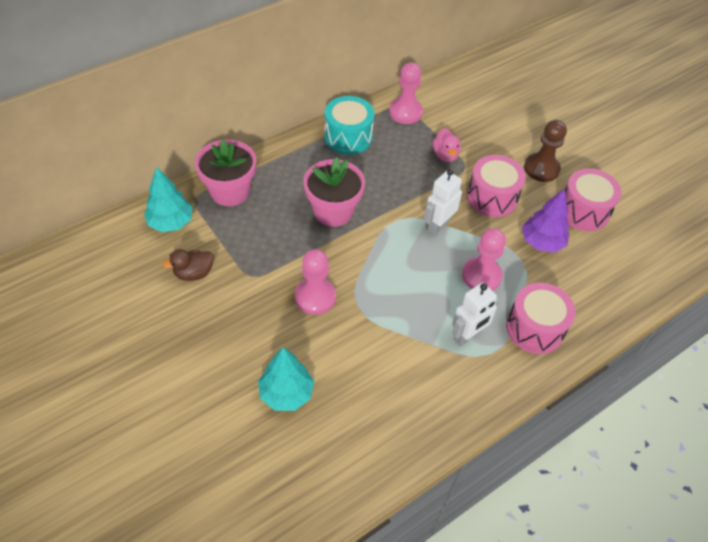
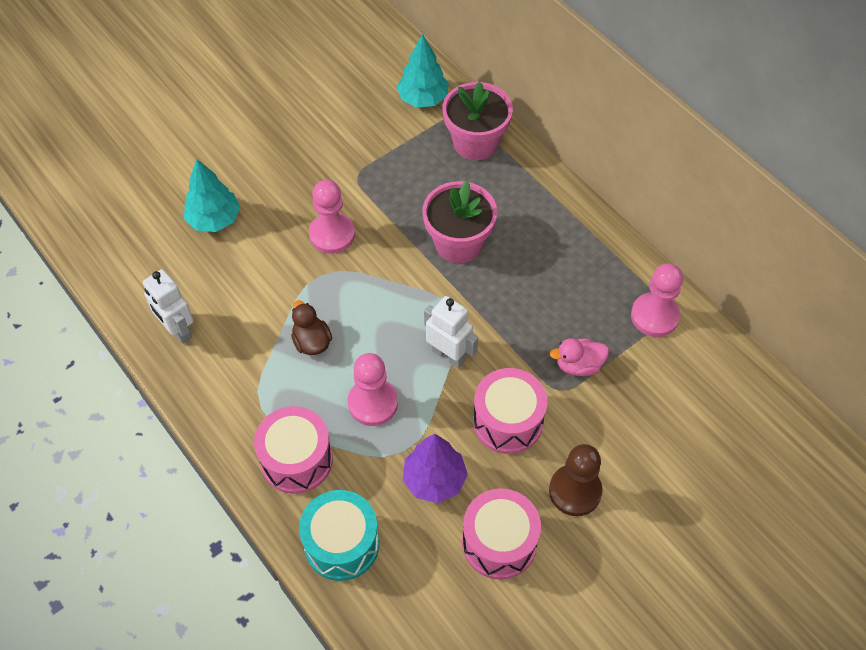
camera: 90 degrees right, 5 degrees up
(193, 273) = (357, 127): brown duck -> brown duck (312, 342)
(348, 137) = (589, 251): turquoise drum -> turquoise drum (342, 544)
(467, 336) = (284, 385): white robot -> white robot (177, 330)

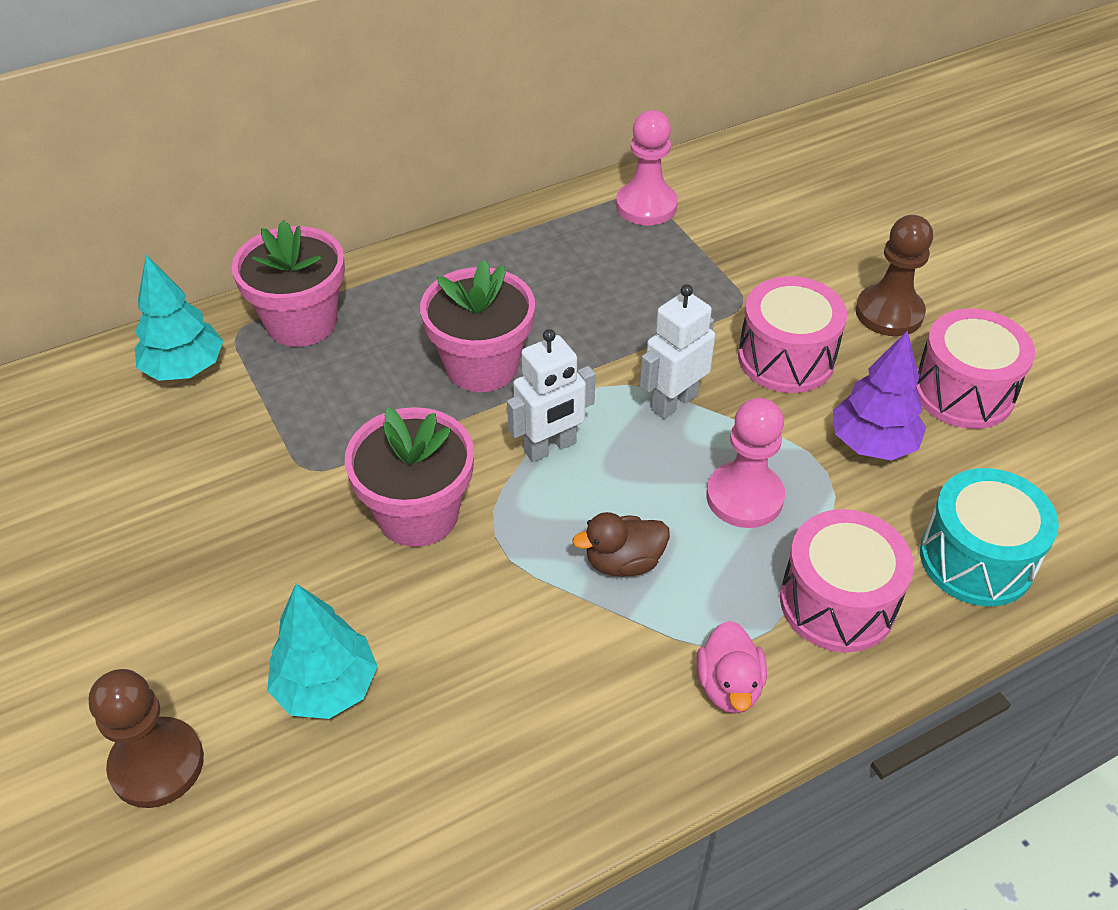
camera: 80 degrees left, 10 degrees down
(167, 165) = (157, 764): none -> brown pawn
(177, 330) = (563, 764): white robot -> white robot (550, 447)
(332, 234) = (418, 514): pink pawn -> pink flower pot
(578, 365) = (708, 280): pink duck -> pink duck (729, 686)

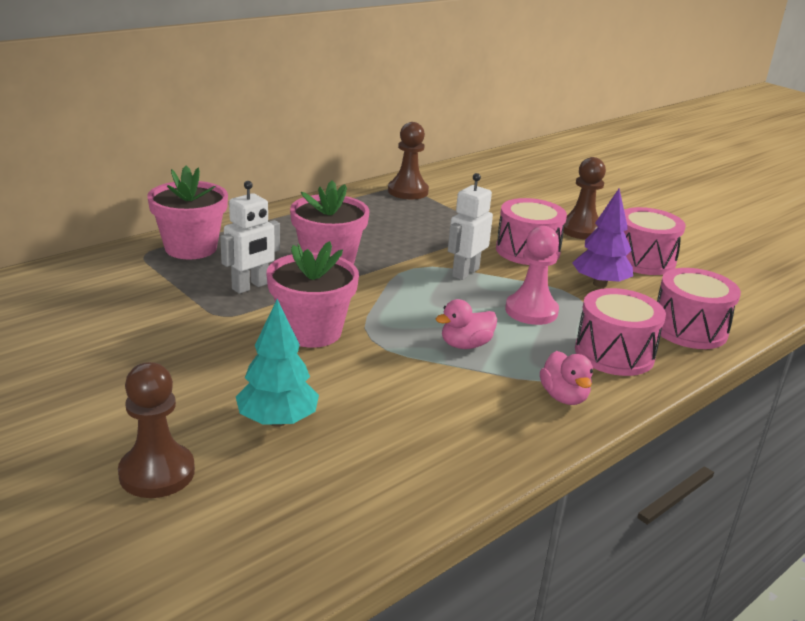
camera: 15 degrees left, 20 degrees down
(185, 368) = (110, 273): turquoise tree -> none
(550, 447) = (391, 296): white robot -> white robot (250, 286)
(623, 562) = (465, 345): brown duck -> pink duck
(646, 206) = (408, 191): pink pawn -> brown pawn
(976, 559) = (689, 329): turquoise drum -> pink drum

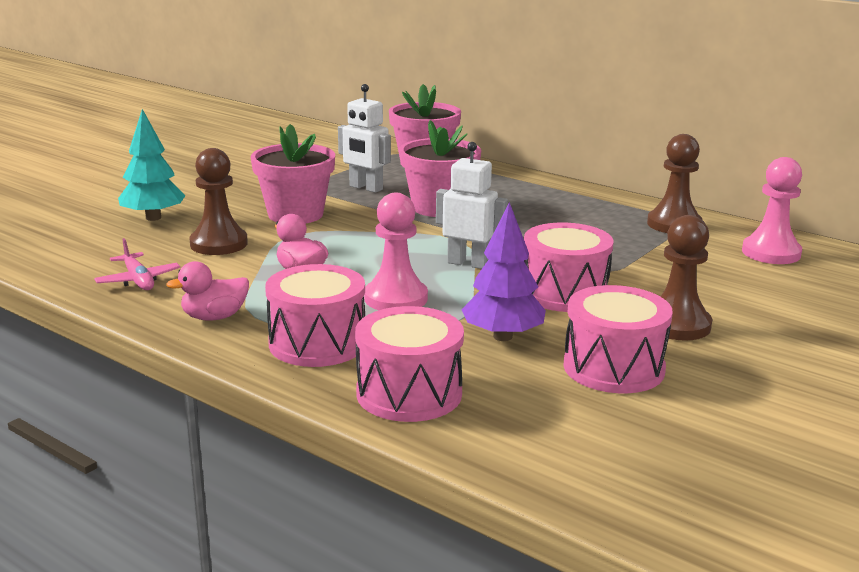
camera: 80 degrees right, 5 degrees down
(157, 473) = (87, 196): brown pawn -> brown pawn (219, 244)
(470, 179) = (771, 253): none -> pink pawn
(470, 437) = (138, 280): none -> pink plane

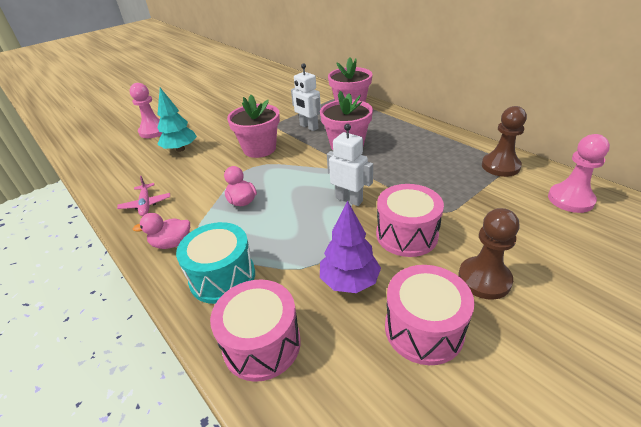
camera: 15 degrees right, 15 degrees up
(219, 244) = (205, 173): brown pawn -> none
(317, 343) = (222, 277): pink drum -> turquoise drum
(396, 298) = (290, 233): pink pawn -> pink pawn (153, 131)

